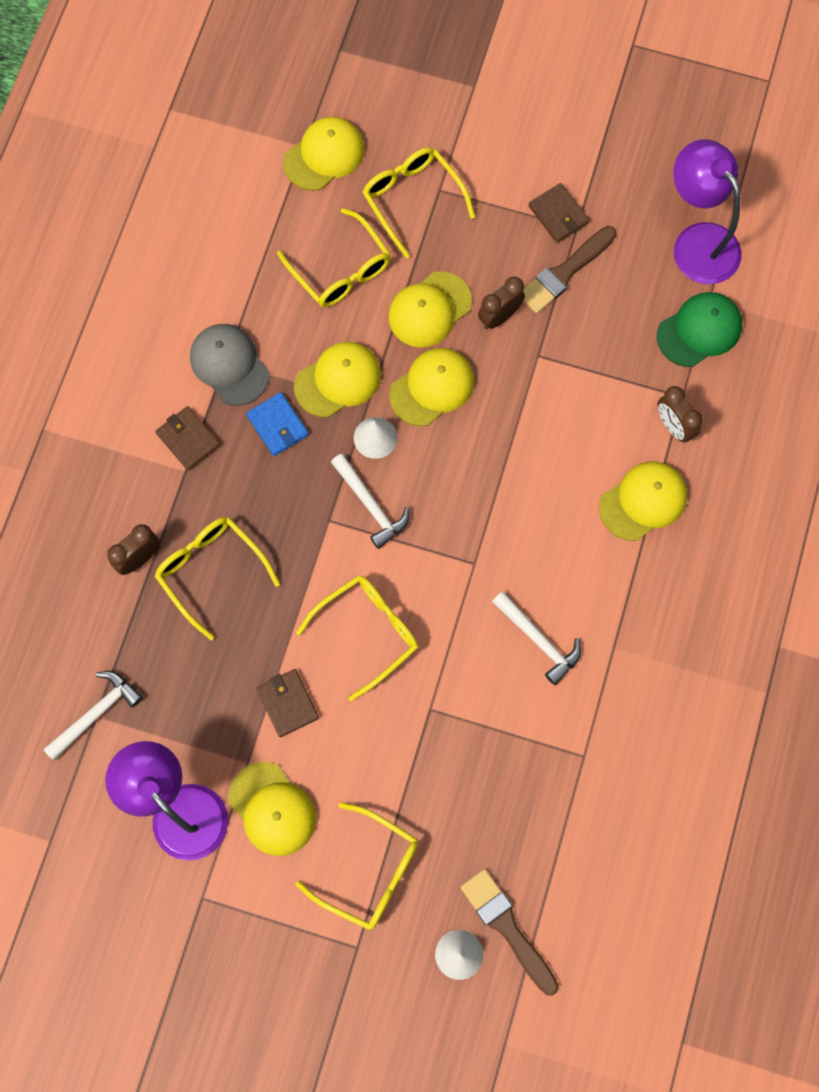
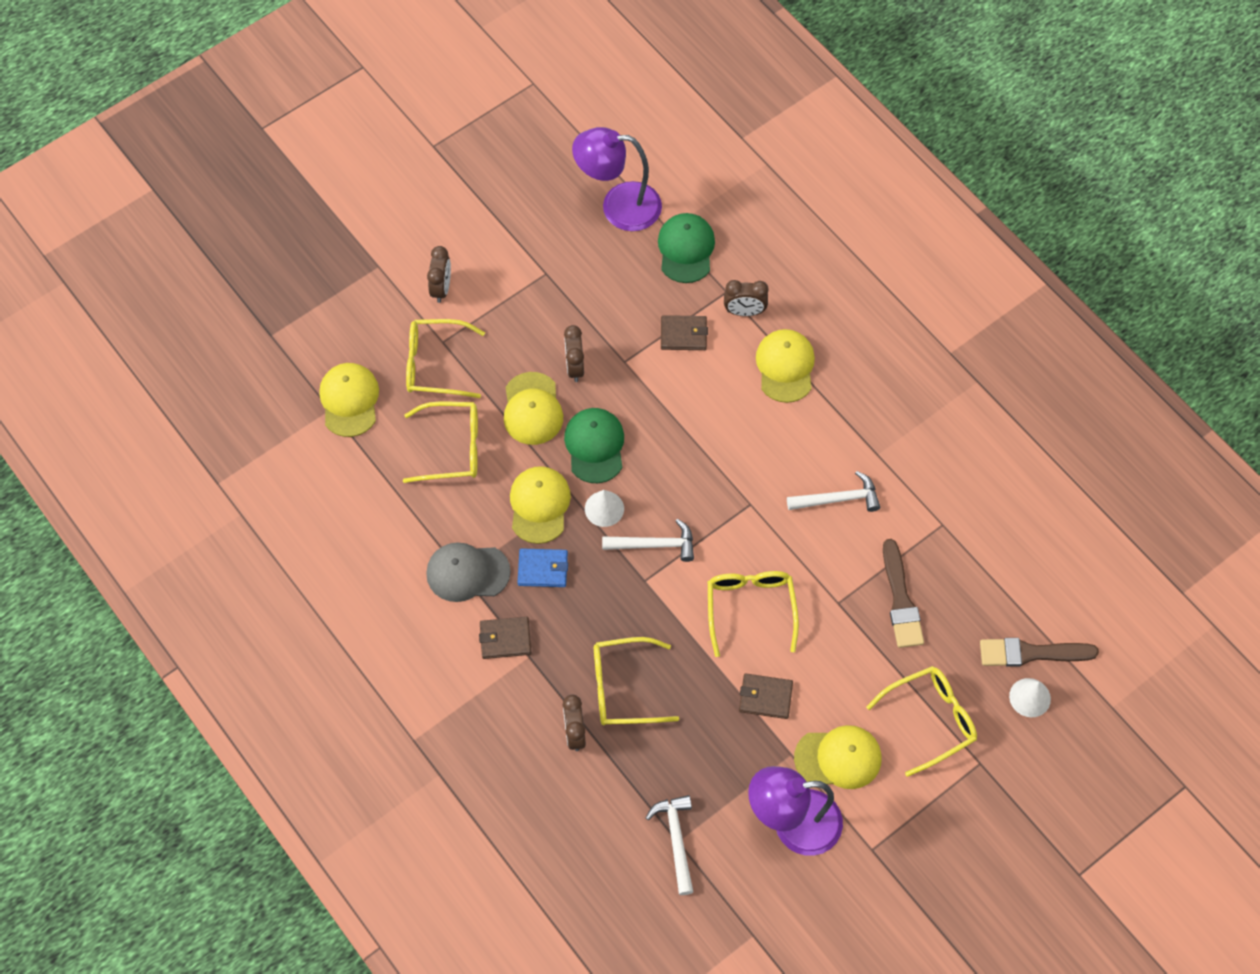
camera: 55 degrees left, 10 degrees down
(432, 388) = (595, 446): yellow cap -> green cap
(492, 152) = (441, 288): none -> brown clock
(558, 215) = (526, 278): brown wallet -> brown wallet (683, 334)
(565, 272) = (574, 303): brown brush -> brown brush (900, 599)

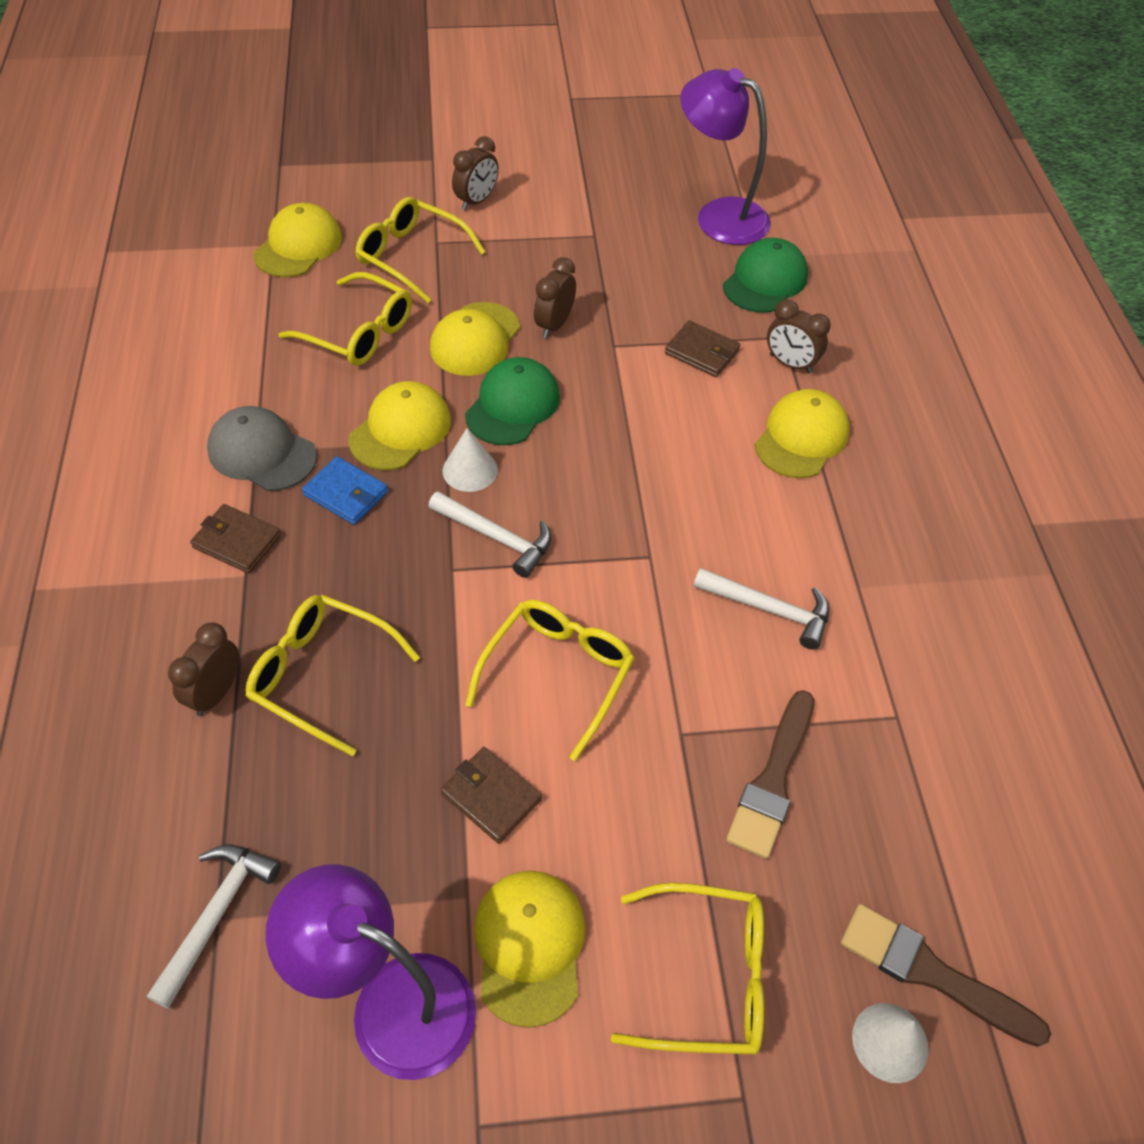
camera: 30 degrees right, 10 degrees down
(838, 758) = (529, 946): yellow cap -> yellow cap turned 120 degrees counterclockwise

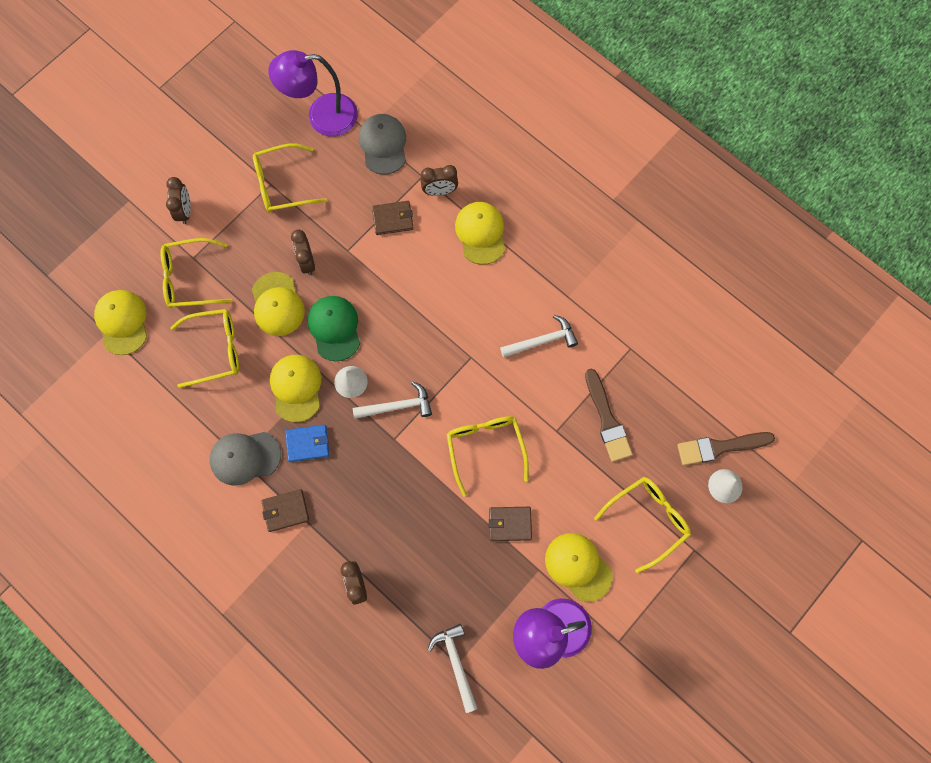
camera: 40 degrees left, 20 degrees up
(322, 675) = (391, 536): yellow glasses -> yellow glasses (282, 184)
(765, 281) = (383, 145): green cap -> grey cap

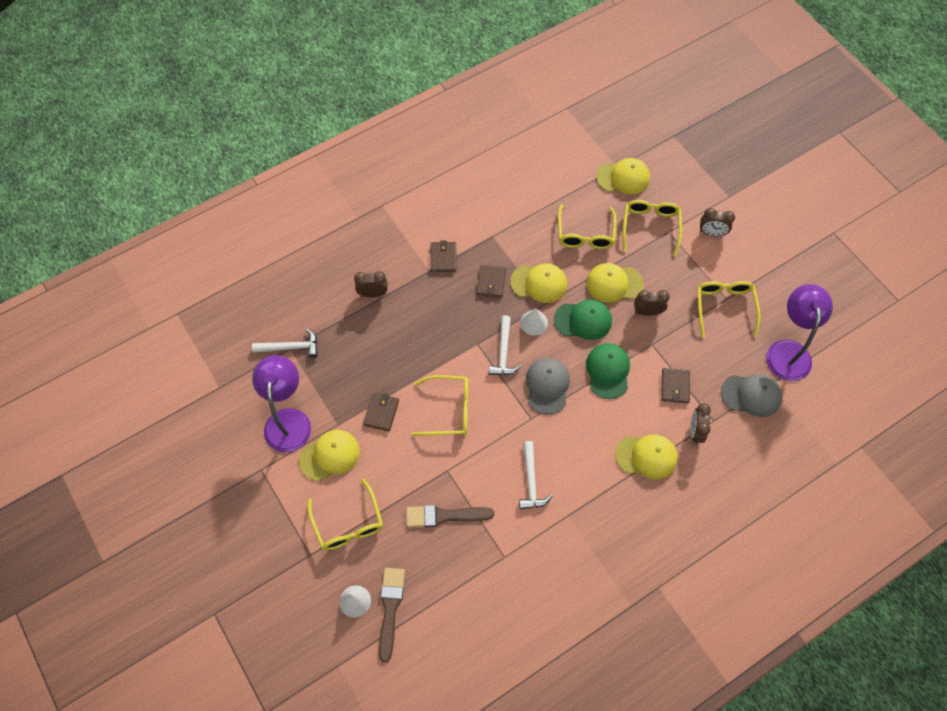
camera: 105 degrees right, 10 degrees down
(245, 457) = (492, 239): grey cap -> grey cap (547, 386)
(307, 444) = (491, 282): blue wallet -> brown wallet
(392, 289) = (608, 371): none -> green cap

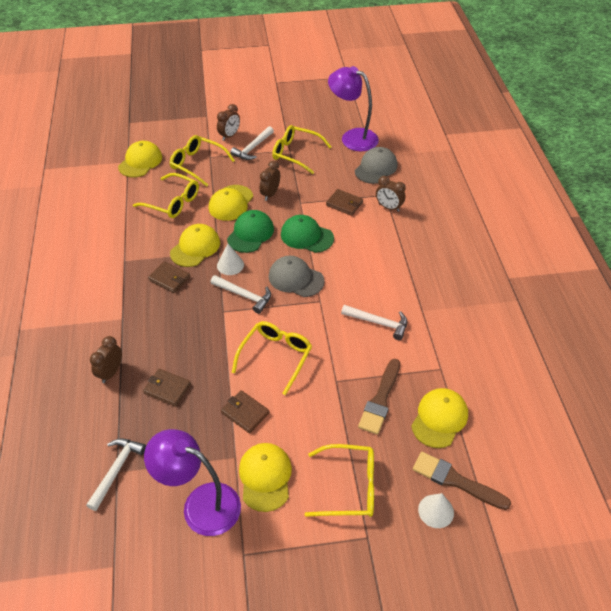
camera: 65 degrees left, 15 degrees down
(443, 258) = (117, 303): brown wallet -> brown wallet (167, 389)
(646, 456) = (394, 242): yellow cap -> yellow cap (439, 419)
(706, 263) = (253, 148): none -> white hammer

